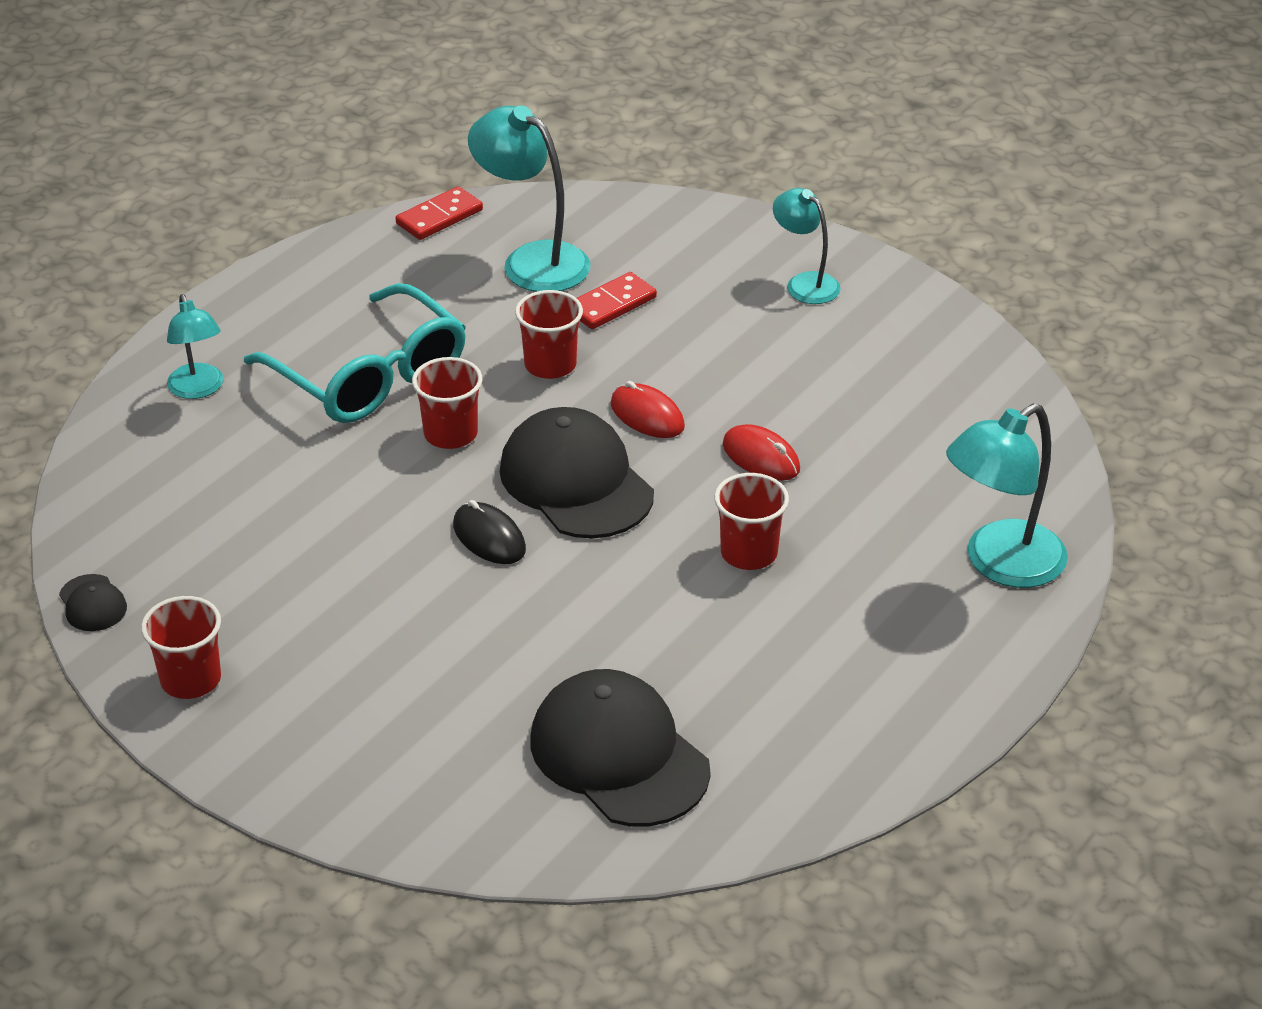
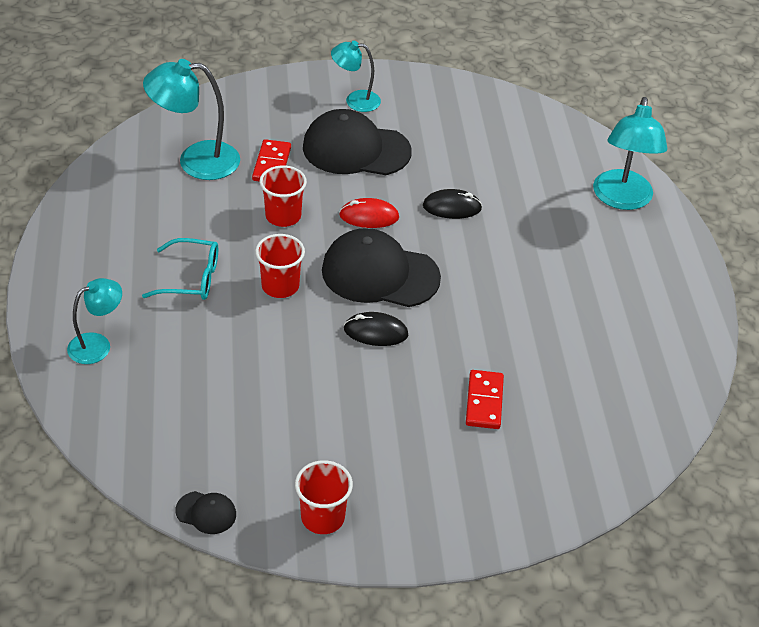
camera: 45 degrees left, 5 degrees up
(198, 389) = (97, 345): turquoise lamp -> turquoise lamp turned 60 degrees counterclockwise
(370, 376) = (191, 278): turquoise glasses -> turquoise glasses, size x0.58
(439, 217) = (108, 162): red domino -> red domino (484, 401)
(619, 755) = (584, 406): black cap -> black cap (356, 149)
(749, 553) = (509, 261): red cup -> none
(761, 457) = (452, 207): red mouse -> black mouse

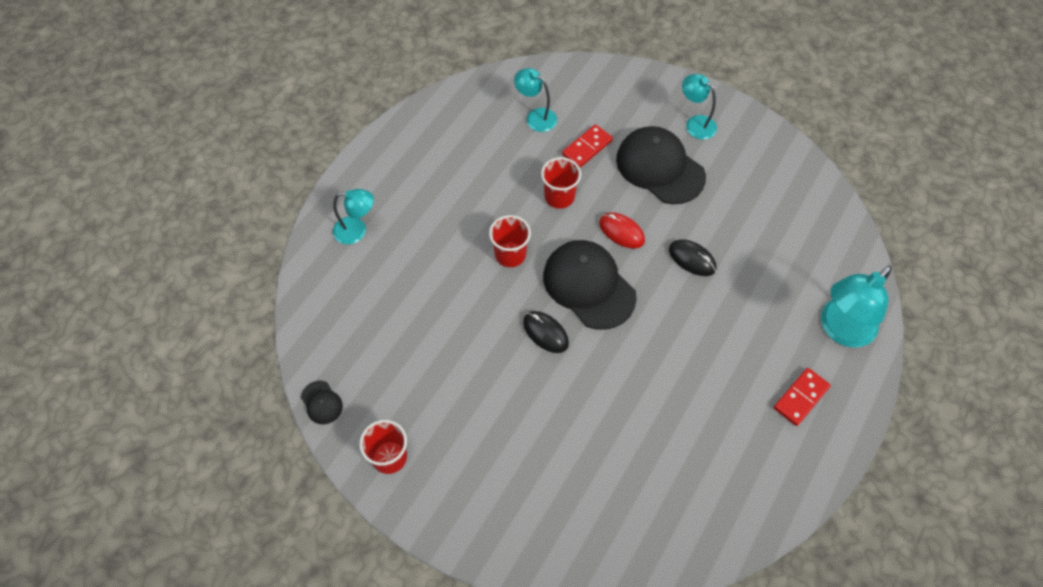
camera: 40 degrees right, 15 degrees up
(191, 278) = (456, 213): turquoise glasses -> none
(196, 161) = (536, 117): turquoise lamp -> turquoise lamp, size x0.61
(484, 401) = (575, 440): red domino -> red domino (801, 397)

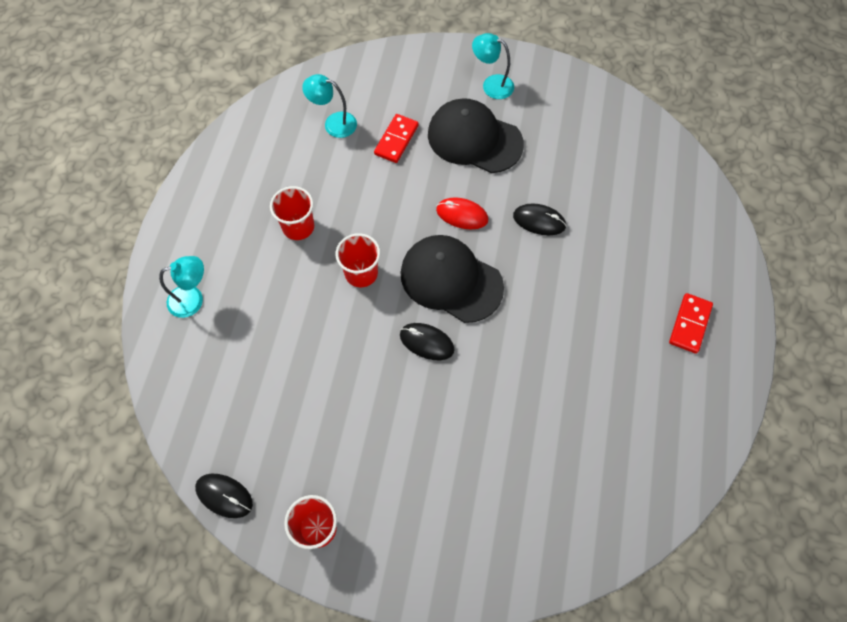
camera: 20 degrees left, 5 degrees up
(321, 402) = (224, 495): black cap -> black mouse
(559, 197) = (388, 198): red cup -> red cup (298, 227)
(840, 330) = (700, 246): turquoise lamp -> none

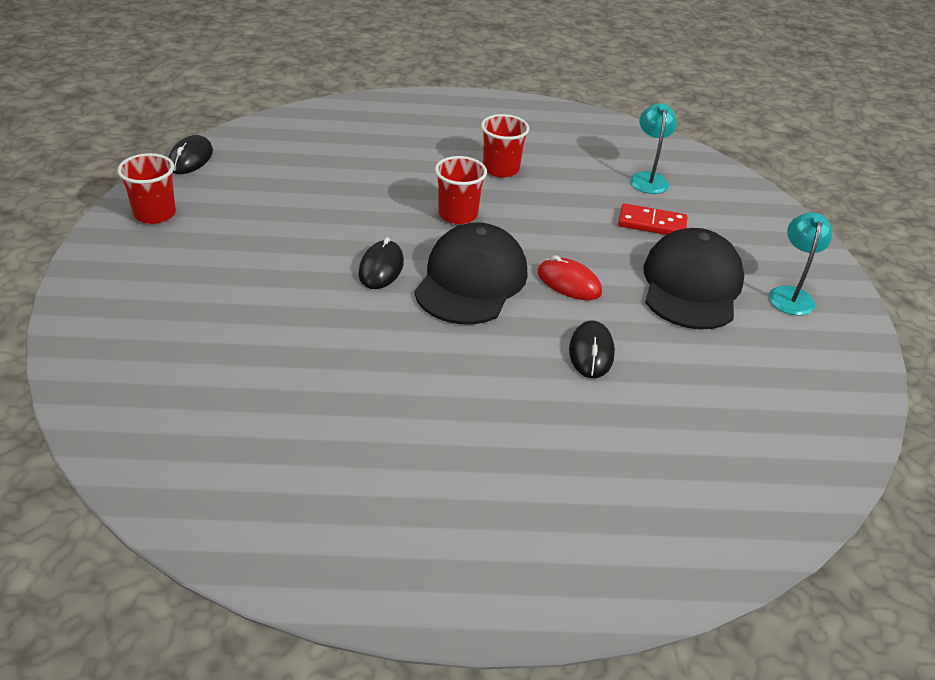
camera: 75 degrees right, 25 degrees down
(193, 299) = (395, 120): turquoise lamp -> none
(462, 215) = (569, 283): red mouse -> red mouse turned 60 degrees counterclockwise
(689, 324) = (474, 532): red domino -> none

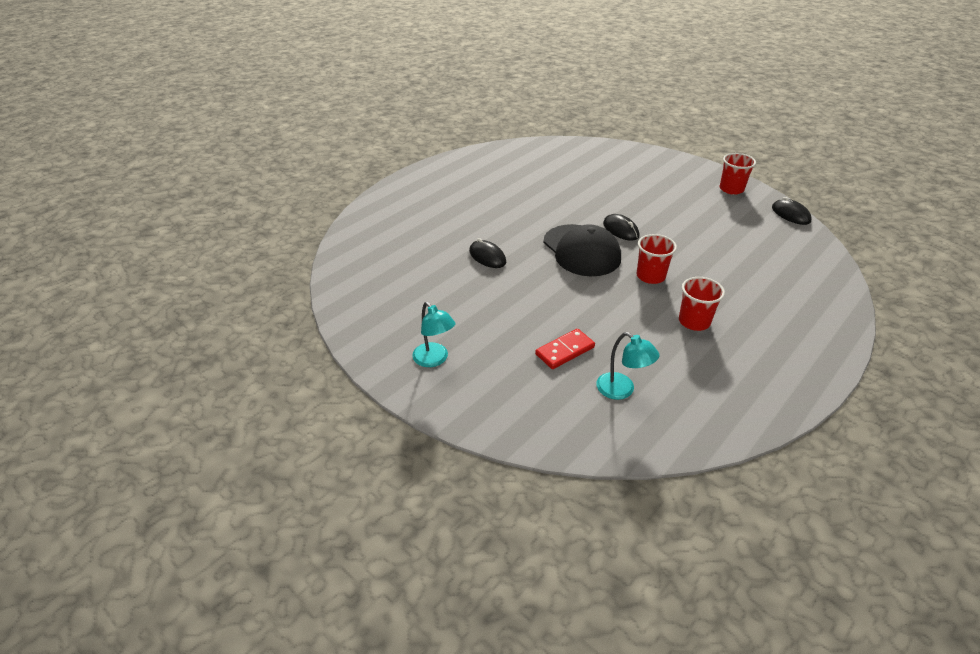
camera: 135 degrees right, 0 degrees up
(569, 283) = (544, 280): red mouse -> none
(691, 285) = (491, 324): black cap -> none

